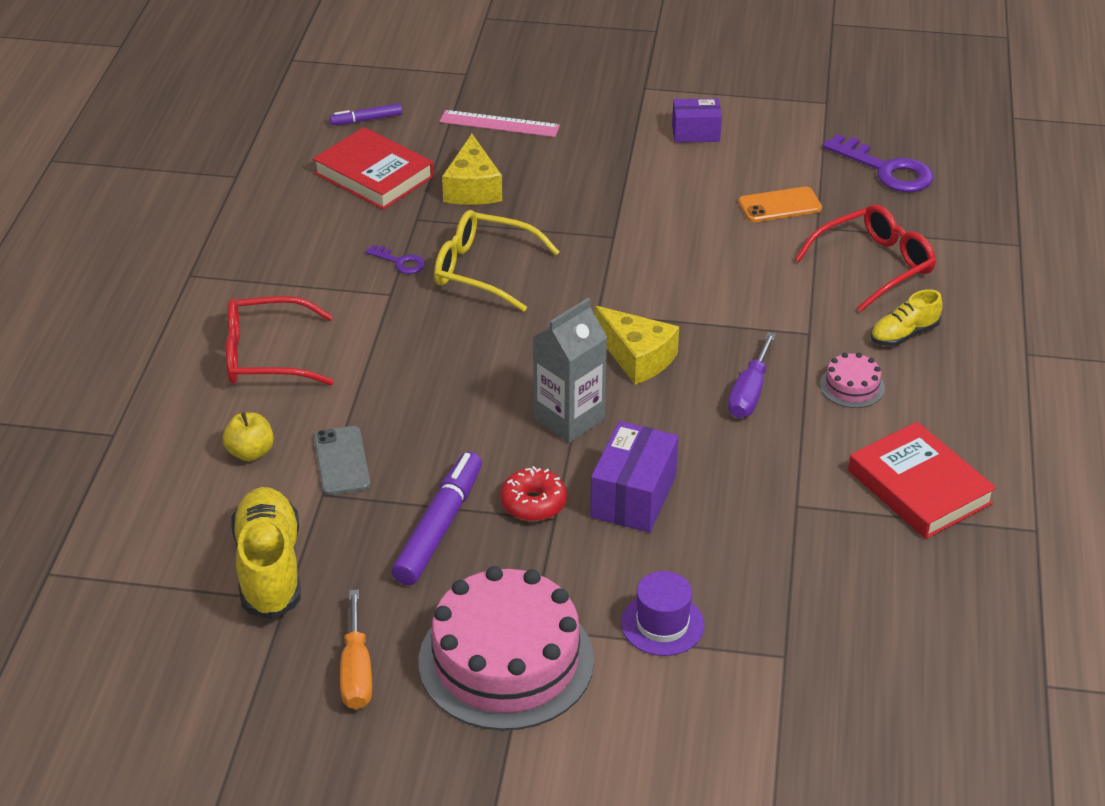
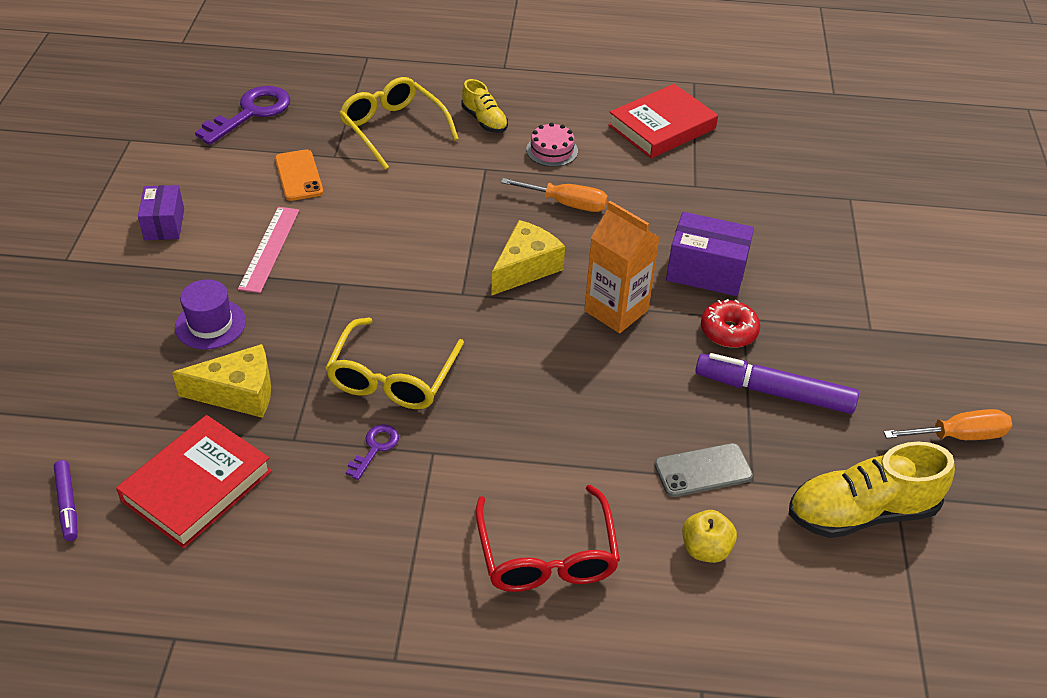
camera: 95 degrees left, 5 degrees up
(499, 124) = (109, 375): pink ruler -> pink ruler (270, 249)
(506, 660) = (910, 343): pink cake -> none
(569, 419) = (616, 310): grey carton -> orange carton
(662, 624) = (841, 257): purple hat -> purple hat (210, 324)
(749, 393) = (566, 204): purple screwdriver -> orange screwdriver
(874, 266) = (393, 129): red glasses -> yellow glasses

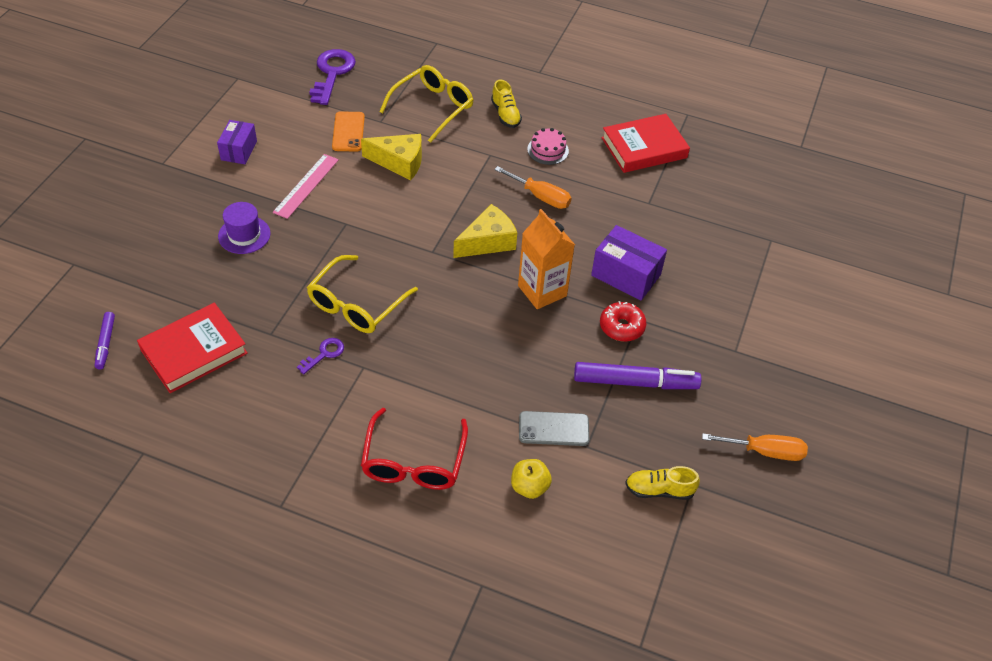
camera: 15 degrees right, 5 degrees up
(238, 393) = (245, 291): yellow cheese -> yellow cheese (399, 162)
(251, 113) = (332, 73): purple key -> purple key turned 45 degrees counterclockwise
(393, 129) = (433, 107): yellow glasses -> yellow glasses turned 60 degrees clockwise
(774, 392) = (635, 382): purple marker -> purple marker turned 150 degrees clockwise
(861, 512) = (659, 490): yellow shoe -> yellow shoe, size x0.57

